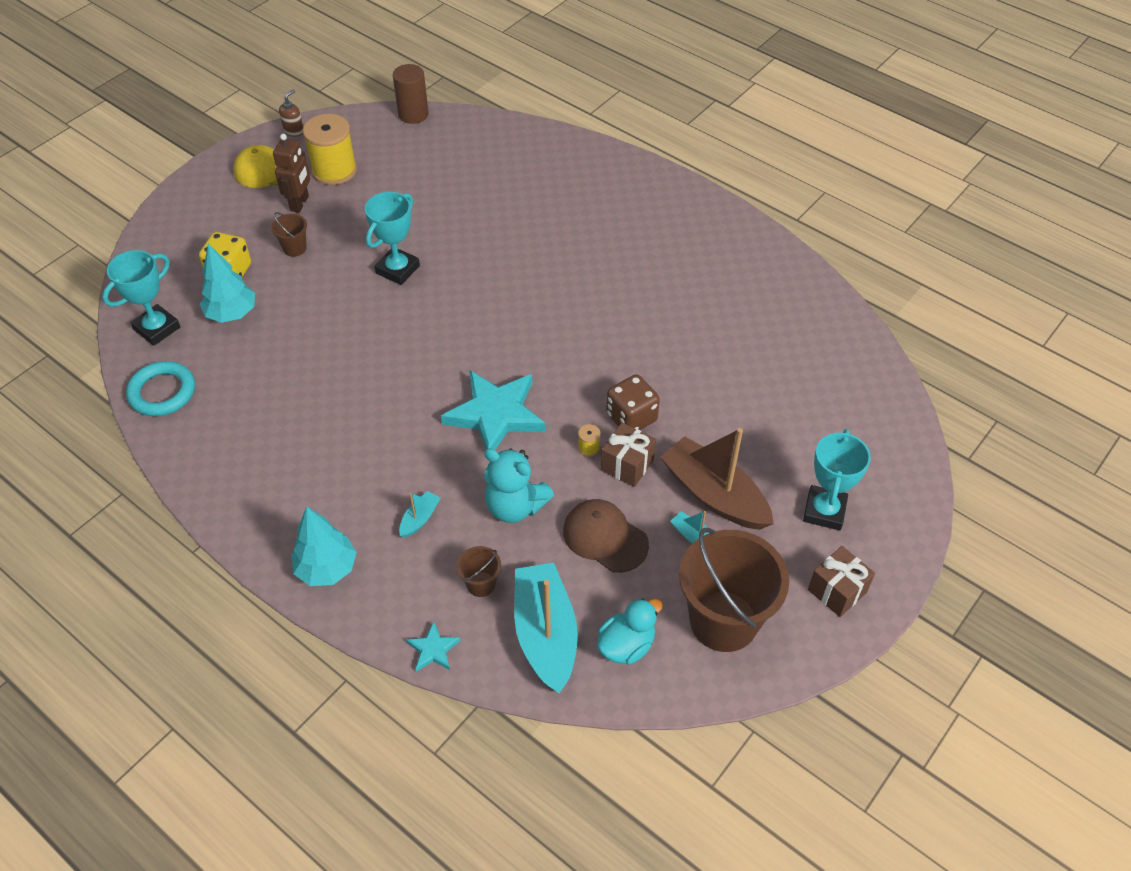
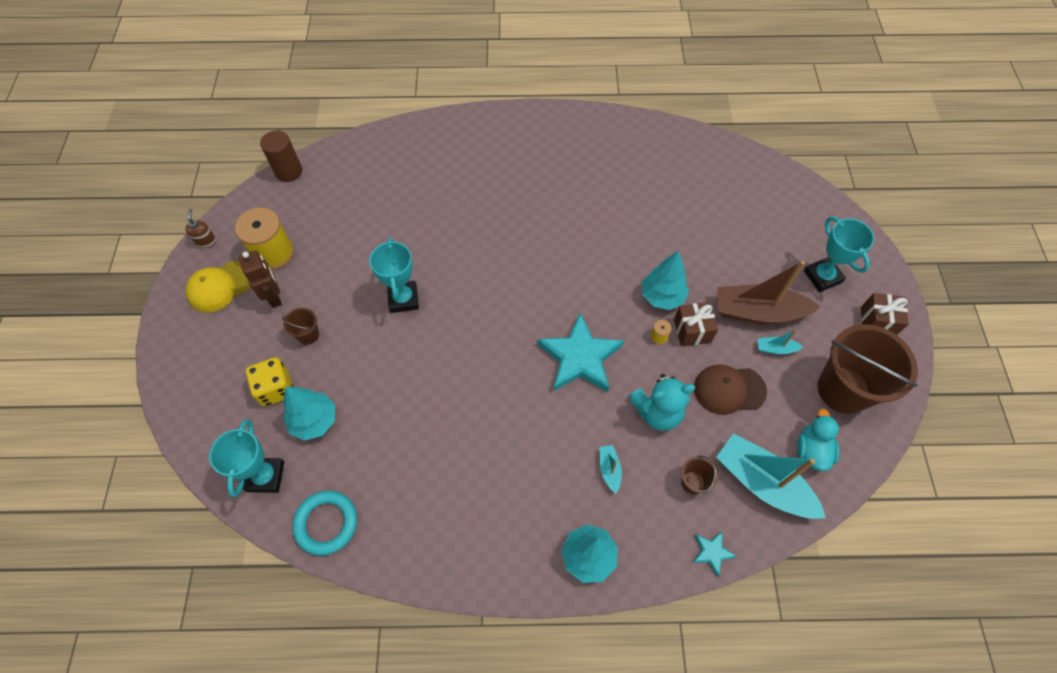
camera: 40 degrees left, 10 degrees up
(631, 417) = (662, 296): brown dice -> turquoise tree

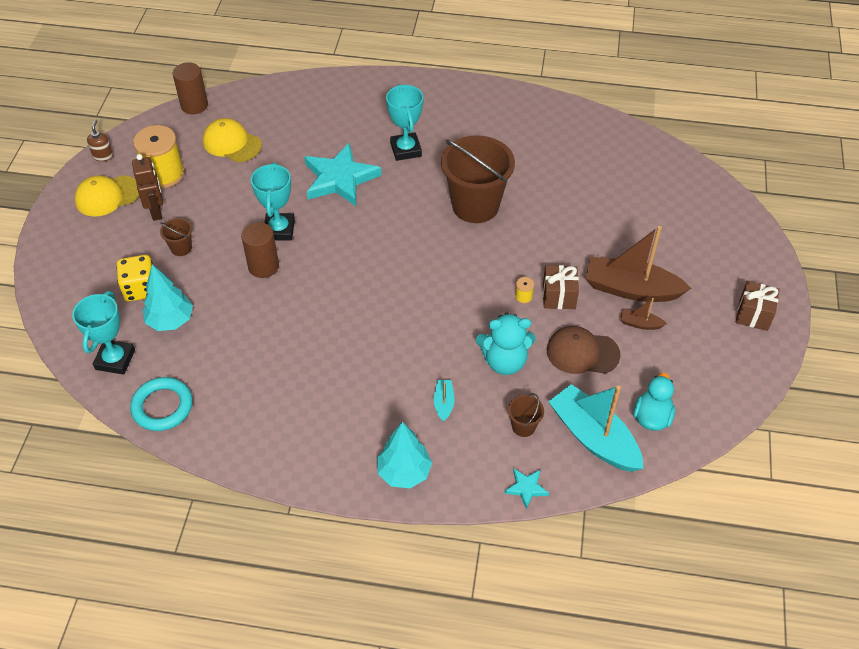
camera: 10 degrees right, 10 degrees down
(335, 208) = (232, 143): none -> yellow cap
(396, 343) = (263, 266): none -> brown cylinder
(579, 357) = (439, 304): turquoise star -> turquoise star (340, 179)
(662, 296) = (536, 262): turquoise tree -> none
(775, 349) = (640, 324): turquoise boat -> brown boat
(822, 277) = (707, 267): turquoise trophy -> turquoise trophy (406, 149)
(843, 389) = (700, 369): brown bucket -> brown bucket (475, 205)

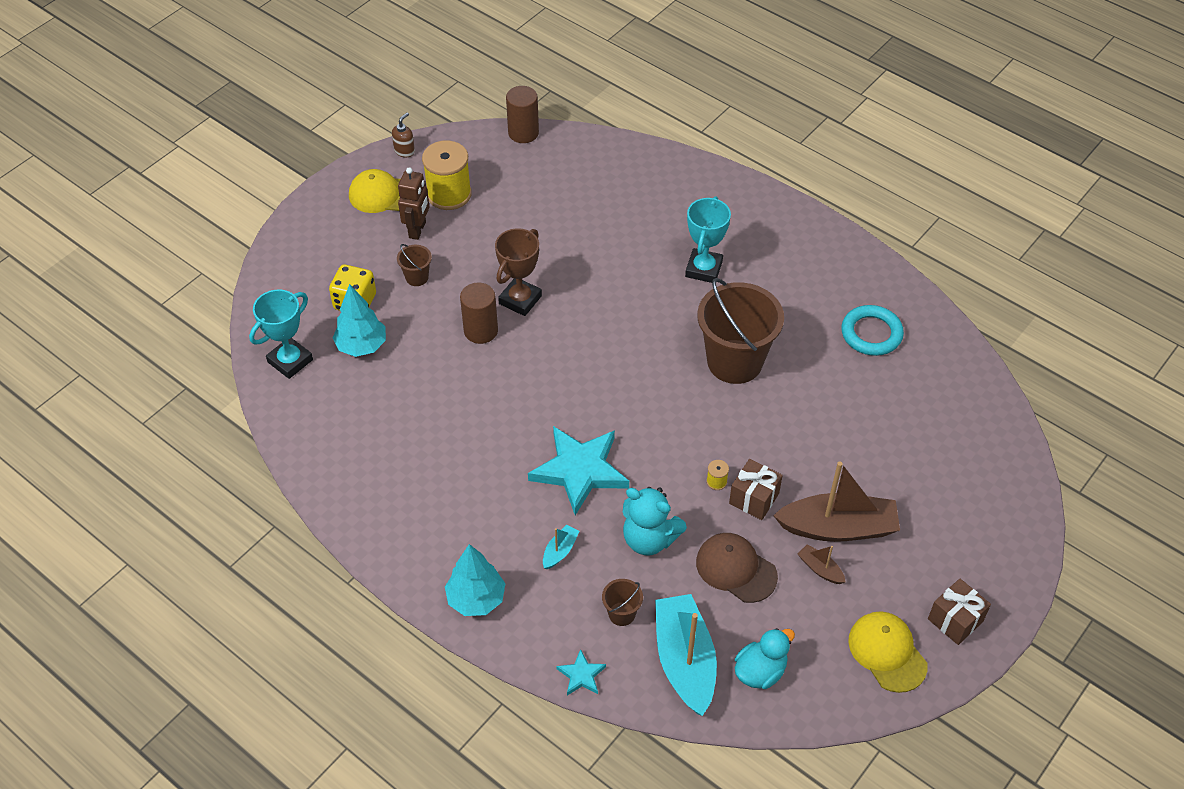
camera: 30 degrees right, 0 degrees up
(162, 406) = (302, 426): turquoise ring -> turquoise ring (871, 333)
(232, 143) = (533, 188): yellow cap -> yellow cap (887, 652)
(279, 230) = (520, 300): turquoise trophy -> brown trophy
(340, 179) = (615, 272): turquoise star -> turquoise star (579, 471)
(631, 289) = (838, 528): brown boat -> brown boat turned 135 degrees clockwise

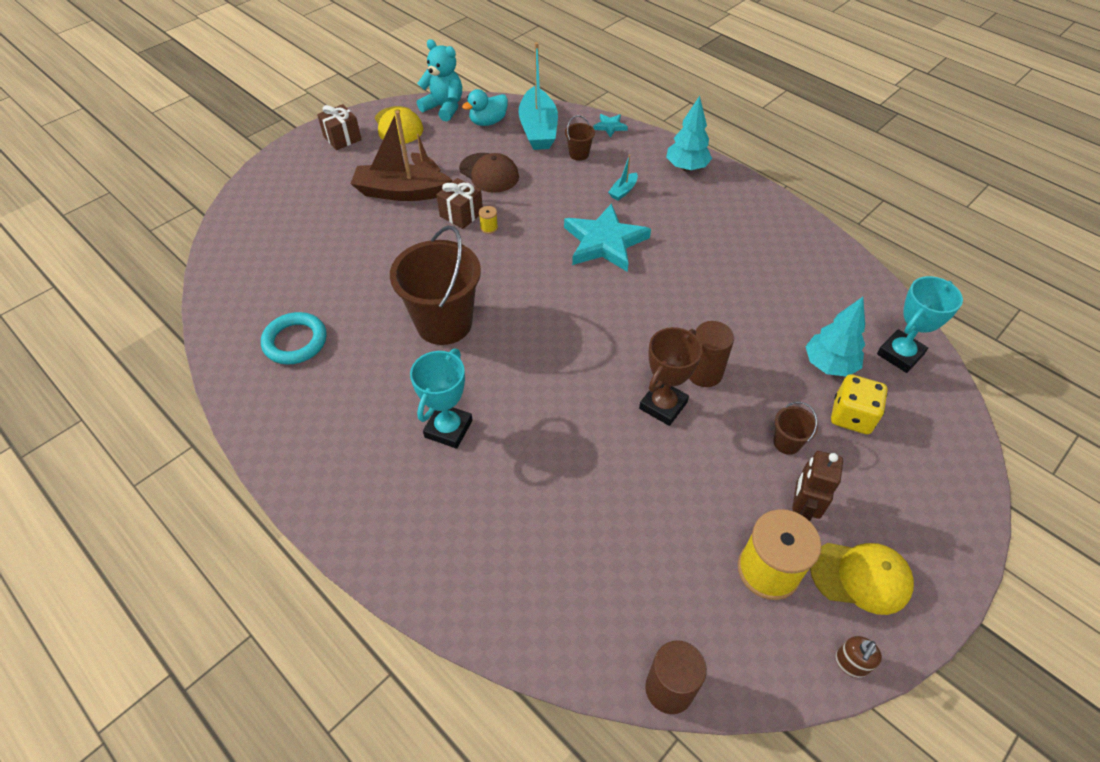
camera: 175 degrees left, 0 degrees up
(649, 539) = (552, 194): turquoise teddy bear -> turquoise teddy bear (444, 108)

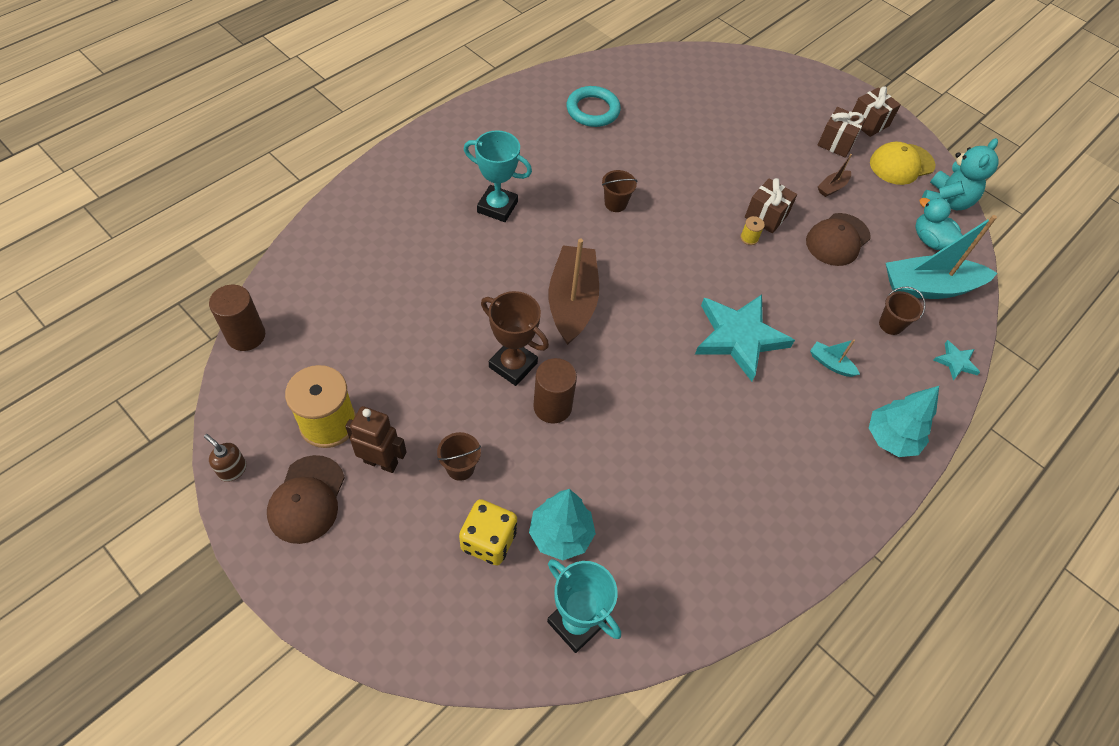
camera: 85 degrees right, 5 degrees up
(367, 161) = (836, 143): none -> brown gift
(401, 192) = (792, 169): brown boat -> brown boat (572, 302)
(444, 323) = (615, 203): brown bucket -> brown bucket, size x0.43
(861, 577) = (307, 499): yellow cap -> brown cap

